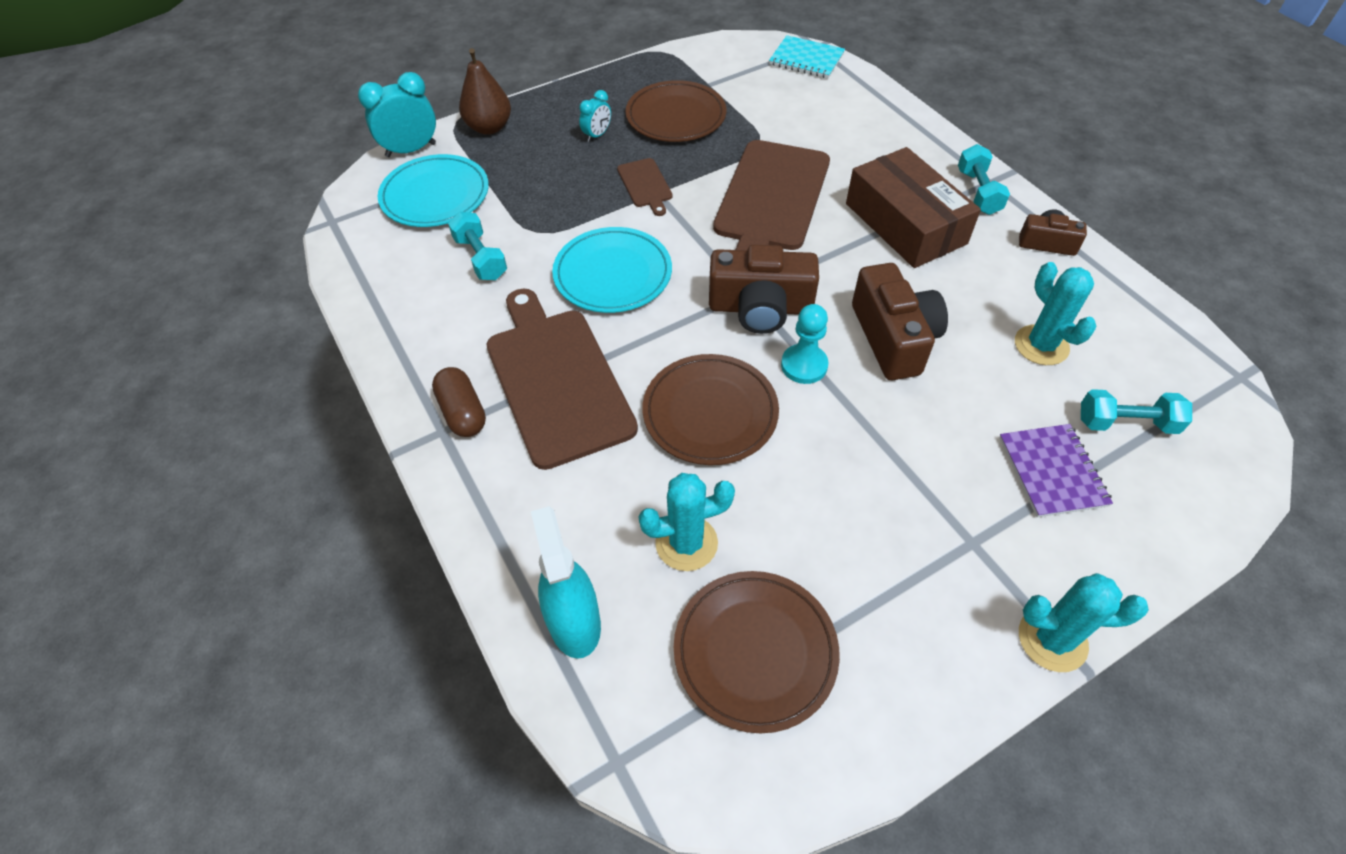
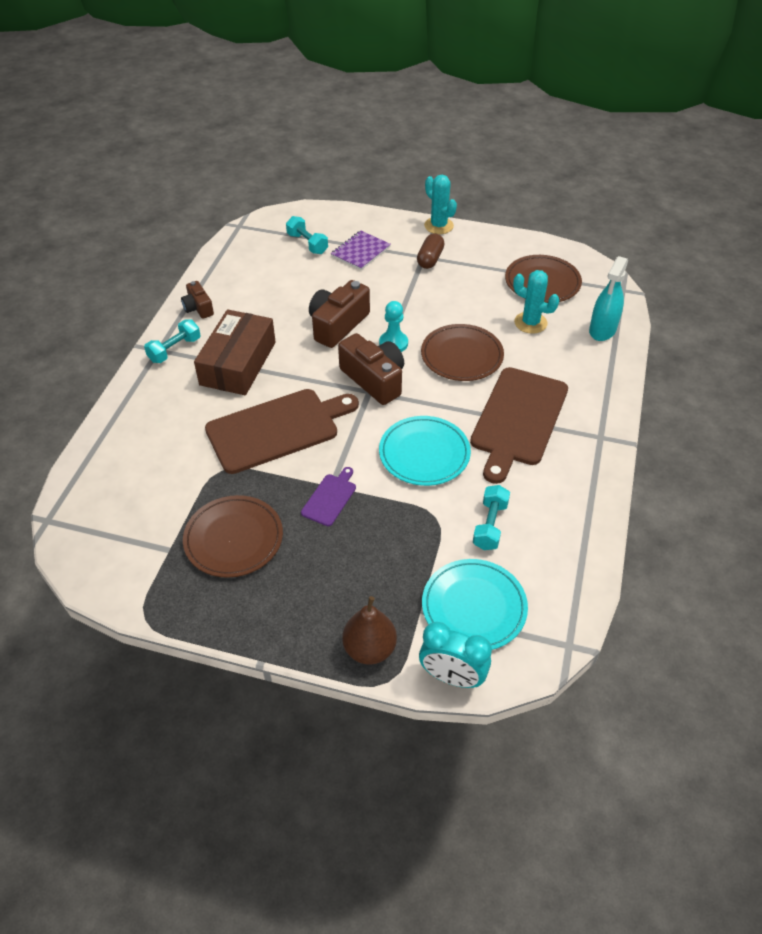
camera: 135 degrees left, 5 degrees down
(462, 412) = (582, 438): brown capsule -> brown capsule (430, 259)
(597, 135) = (305, 568): turquoise clock -> none
(645, 185) = (330, 498): brown cutting board -> purple cutting board
(806, 59) = (75, 513): turquoise notebook -> none
(1041, 345) = (285, 281): turquoise cactus -> none

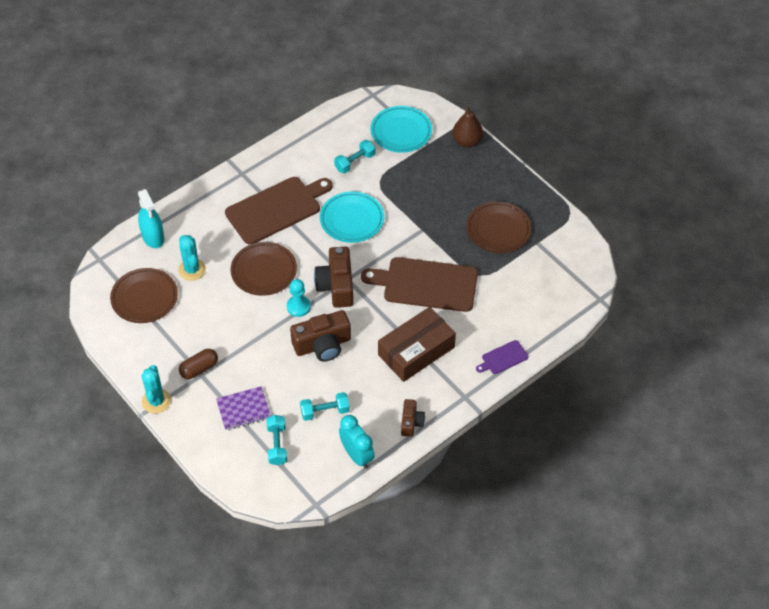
camera: 145 degrees left, 5 degrees up
(174, 350) = (453, 389): turquoise dumbbell -> turquoise dumbbell (325, 411)
(330, 498) = (428, 223): purple cutting board -> purple cutting board (503, 358)
(452, 677) = (438, 111): turquoise clock -> turquoise clock (357, 455)
(602, 330) = (153, 237): turquoise spray bottle -> turquoise spray bottle turned 90 degrees clockwise

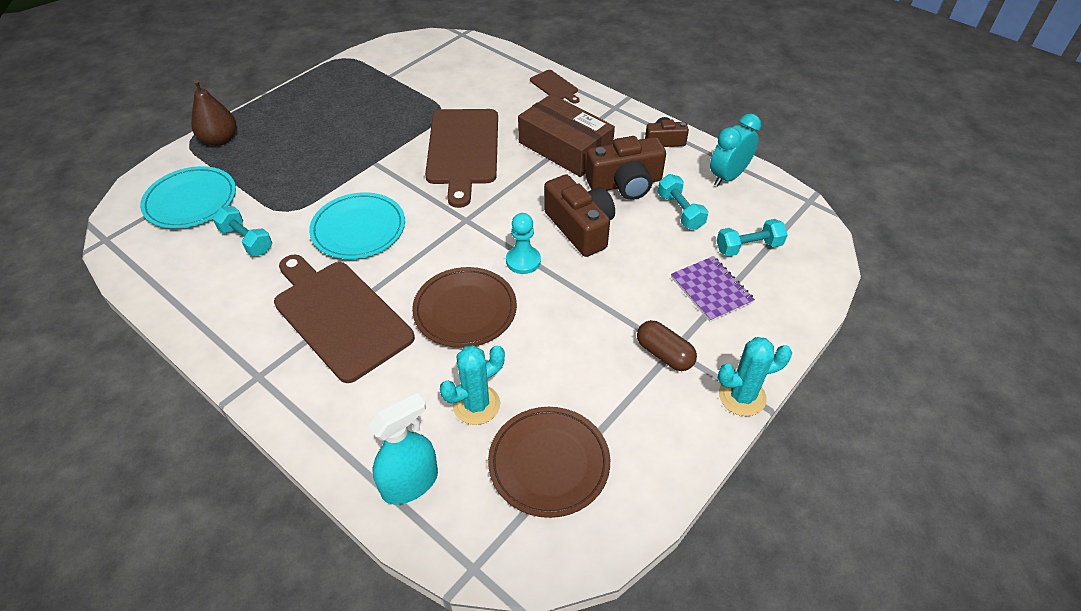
camera: 100 degrees left, 5 degrees down
(336, 285) = (479, 228): brown camera -> brown camera (625, 184)
(498, 229) = (371, 104): brown plate -> none
(503, 358) = (555, 86): purple cutting board -> brown cutting board

